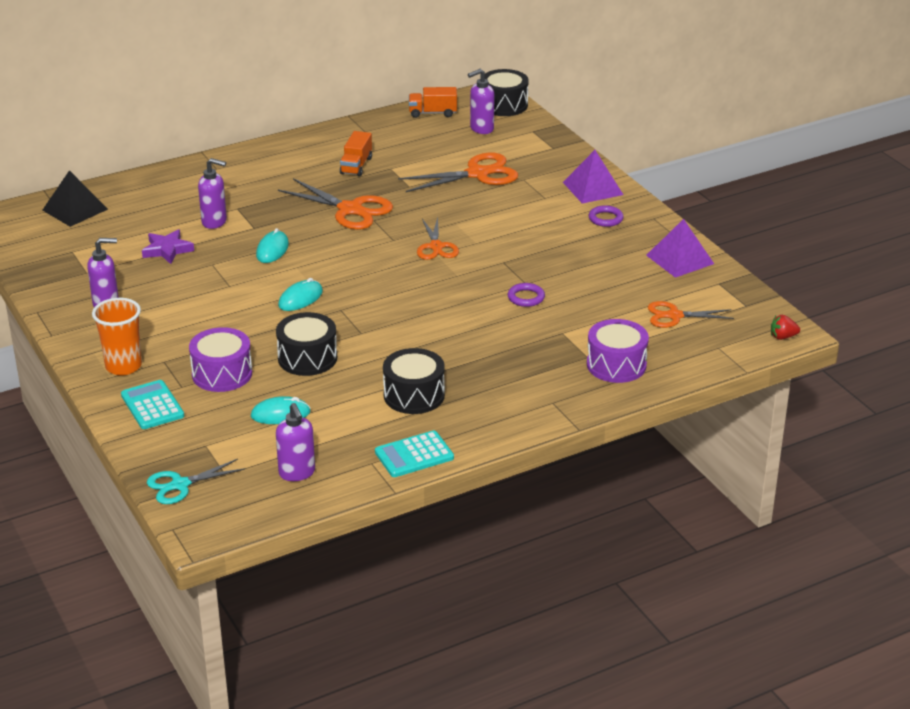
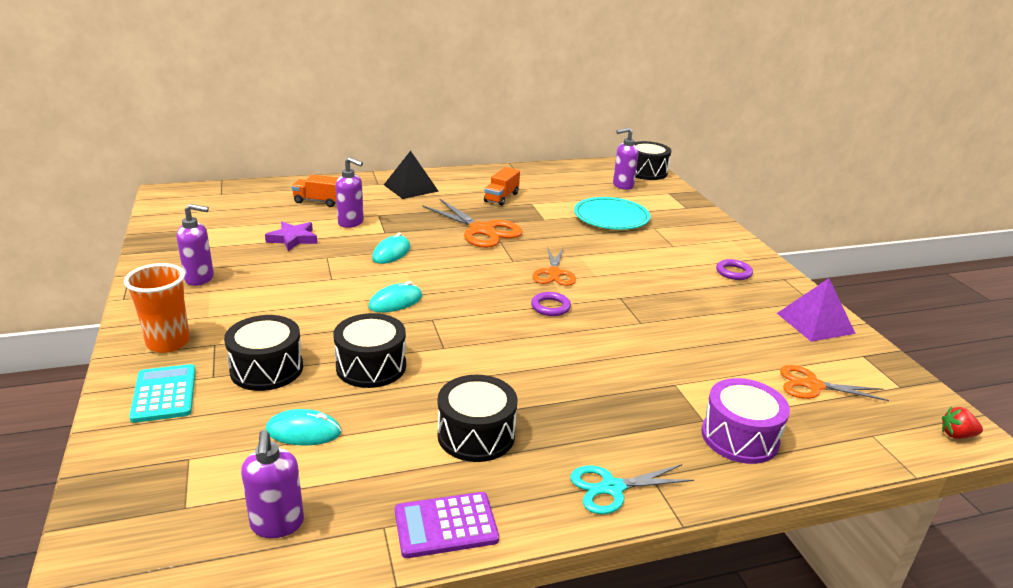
camera: 10 degrees right, 5 degrees down
(75, 209) = (235, 197): black pyramid -> black pyramid (410, 188)
(180, 485) = (116, 513): turquoise scissors -> turquoise scissors (612, 488)
(222, 374) = (267, 369): purple drum -> black drum
(414, 455) = (446, 525): turquoise calculator -> purple calculator
(432, 113) = (582, 169): orange truck -> orange truck (319, 201)
(477, 174) = (611, 218): orange scissors -> turquoise plate
(526, 297) = (638, 337): purple ring -> purple ring (550, 307)
(593, 188) = (722, 244): purple pyramid -> none

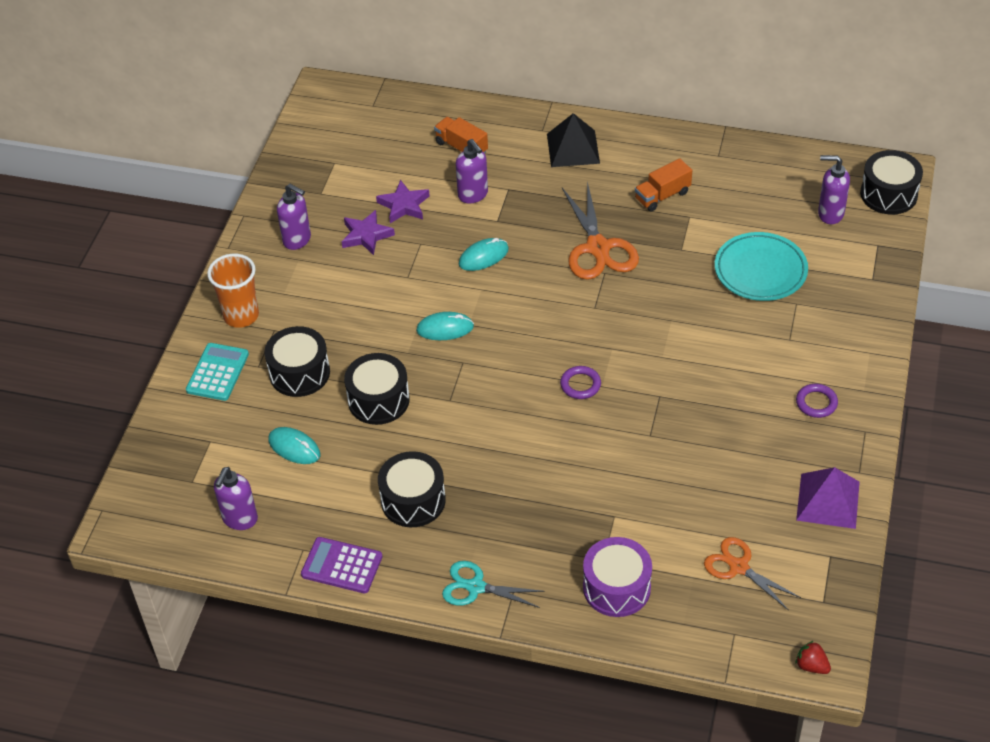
camera: 35 degrees right, 20 degrees up
(270, 262) = (366, 235): none -> purple star
(554, 273) = (621, 339): orange scissors -> none

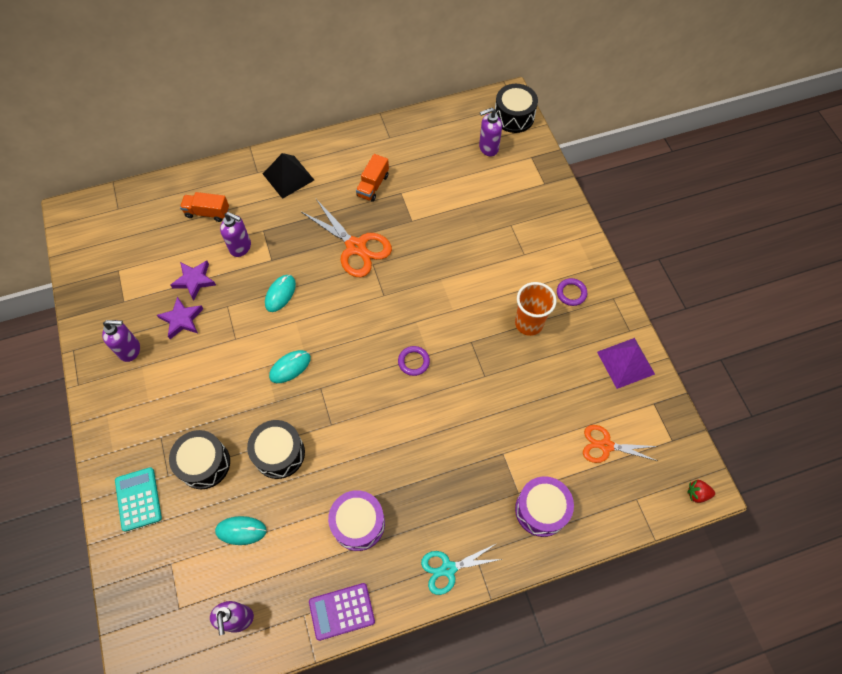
camera: 35 degrees left, 15 degrees up
(241, 316) = (126, 439): orange cup -> orange cup (528, 323)
(413, 500) = (358, 523): black drum -> purple drum
(760, 271) = (473, 212): turquoise plate -> none

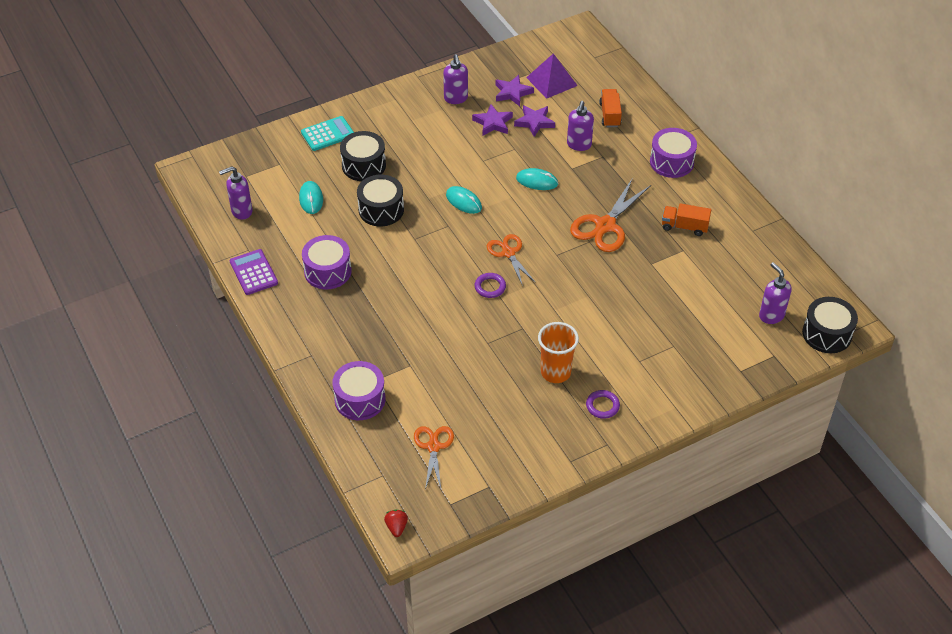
camera: 80 degrees right, 15 degrees down
(142, 293) = (512, 93): none -> purple star
(288, 177) = (671, 162): black pyramid -> purple drum
(372, 337) = (508, 253): none -> orange scissors
(448, 569) = (297, 337): turquoise scissors -> none
(626, 363) = (530, 459): purple pyramid -> purple pyramid (551, 81)

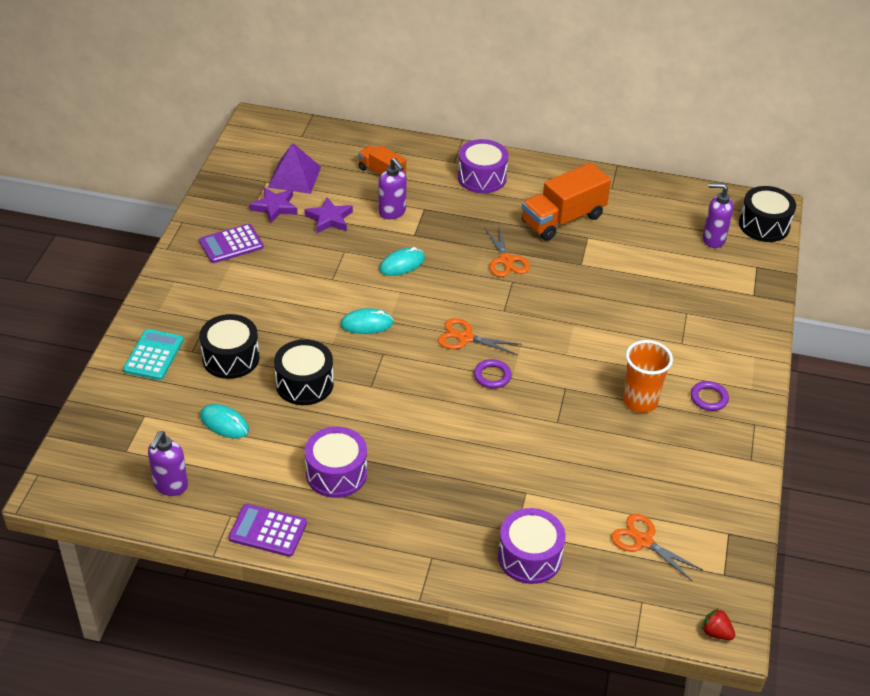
camera: 50 degrees left, 5 degrees down
(456, 98) = (231, 244): purple soap dispenser -> purple calculator
(493, 123) = (294, 242): purple star -> none
(605, 225) = (506, 260): orange scissors -> orange scissors, size x0.64
(684, 227) = (563, 219): orange truck -> orange truck, size x1.70

